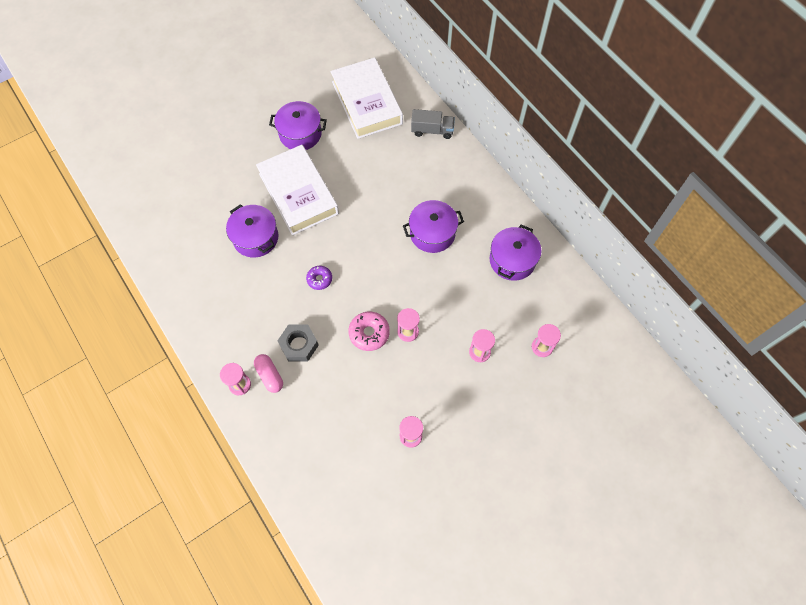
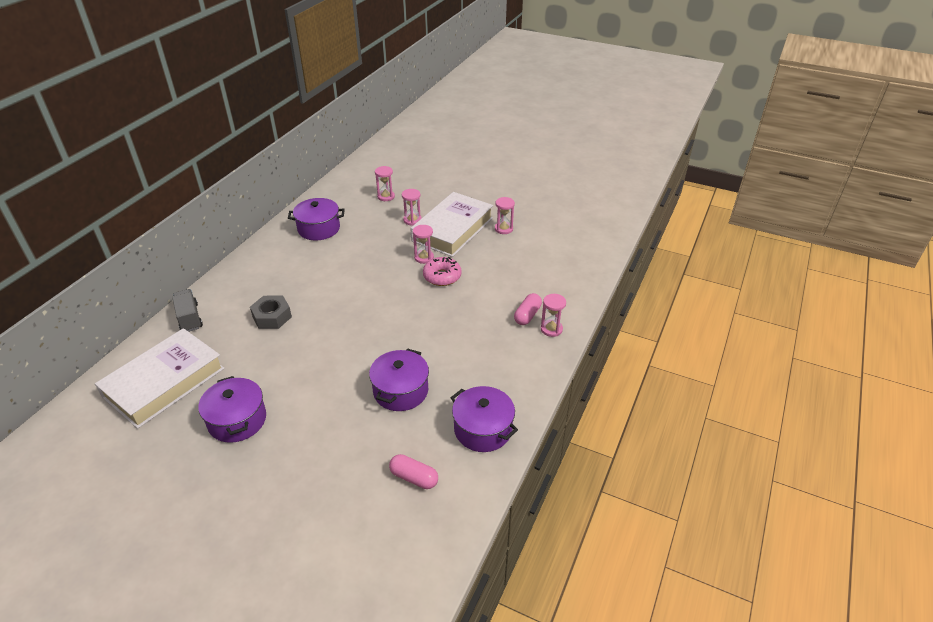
camera: 120 degrees left, 25 degrees down
(178, 213) = (414, 478): none -> pink capsule
(298, 193) = (324, 383): white book -> white book (452, 229)
(299, 345) = (486, 310): grey nut -> grey nut (272, 317)
(319, 279) = (414, 325): purple donut -> none
(432, 233) = (318, 277): purple pot -> purple pot (483, 429)

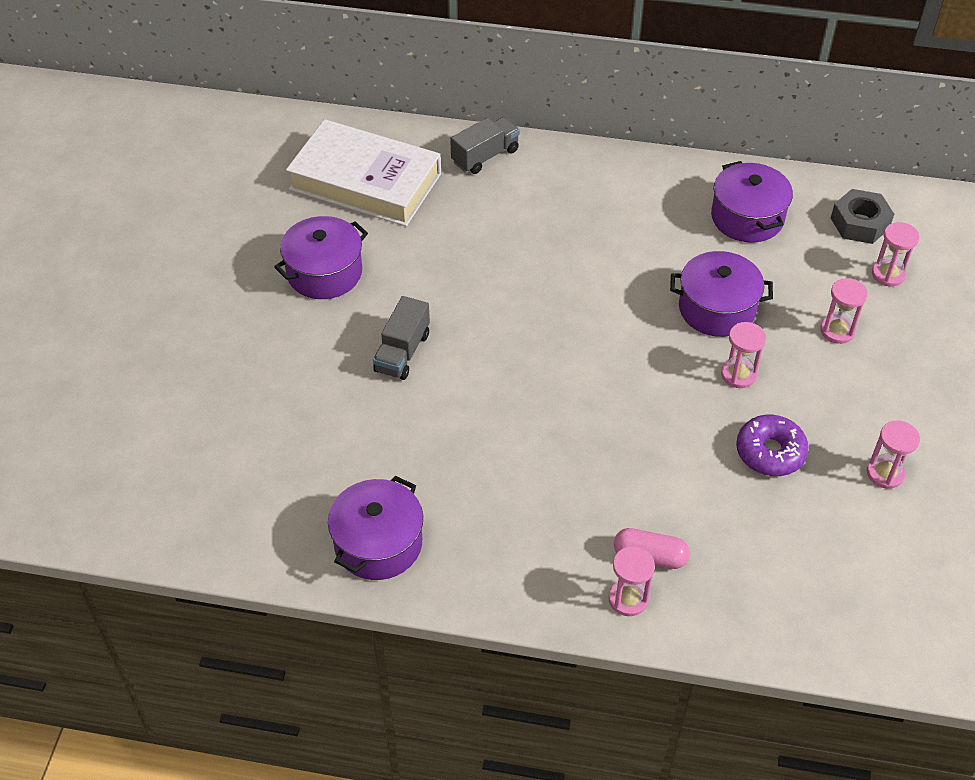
camera: 75 degrees right, 10 degrees up
(272, 317) = (520, 237): grey nut -> grey nut (859, 223)
(335, 390) = (402, 352): none -> grey truck
(400, 391) = (423, 426): purple pot -> purple pot (717, 308)
(414, 478) = (276, 482): pink capsule -> none
(442, 276) = (699, 412): pink donut -> none
(452, 229) = (841, 395): white book -> none
(477, 259) = (770, 452): none -> purple donut

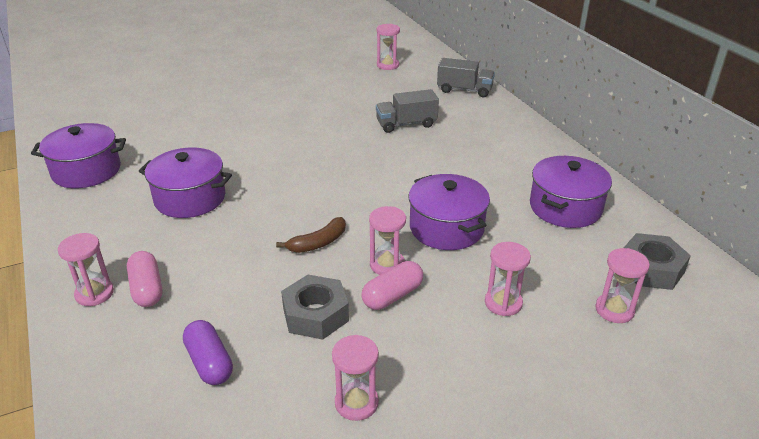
camera: 55 degrees right, 15 degrees down
(324, 272) = (298, 79): purple pot -> purple pot (190, 198)
(365, 181) = (388, 65): white book -> pink hourglass
(402, 352) = (259, 123): grey truck -> grey truck (406, 124)
(671, 405) = (318, 243): none -> brown banana
(770, 452) = (315, 314): purple donut -> grey nut
(781, 392) = (392, 296): none -> pink capsule
(782, 546) = (209, 363): none -> purple capsule

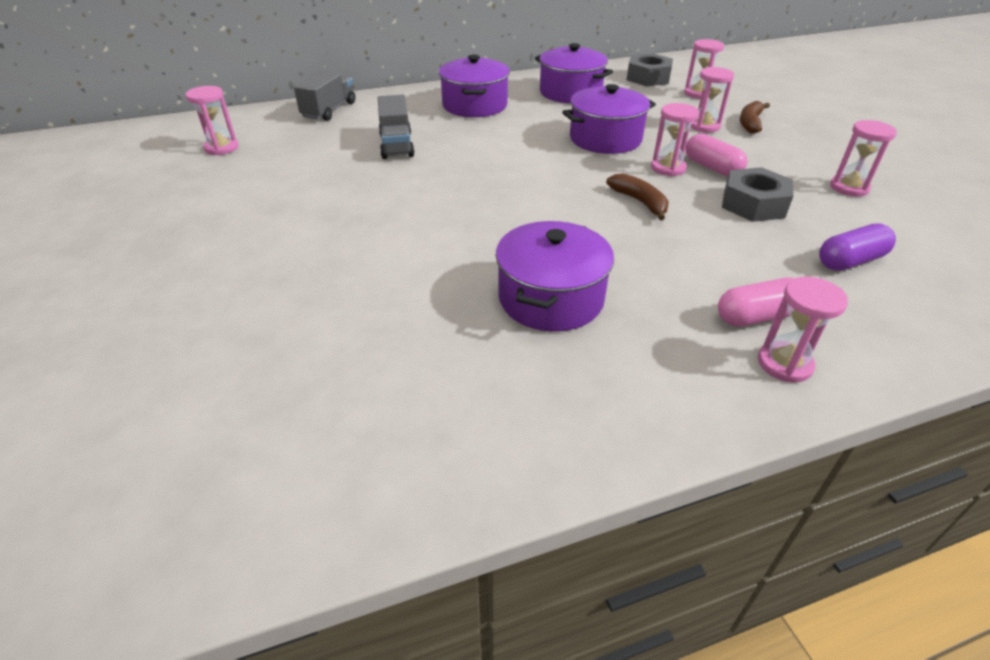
camera: 85 degrees left, 5 degrees up
(86, 171) = (450, 437): purple pot -> purple pot (474, 105)
(527, 346) = (750, 123): none -> brown banana

